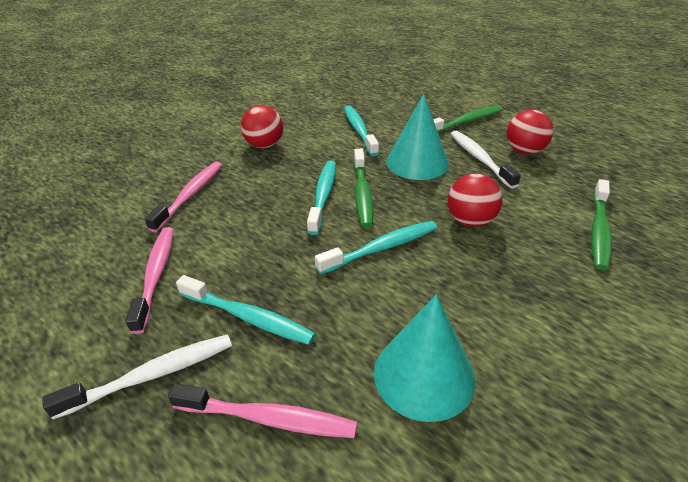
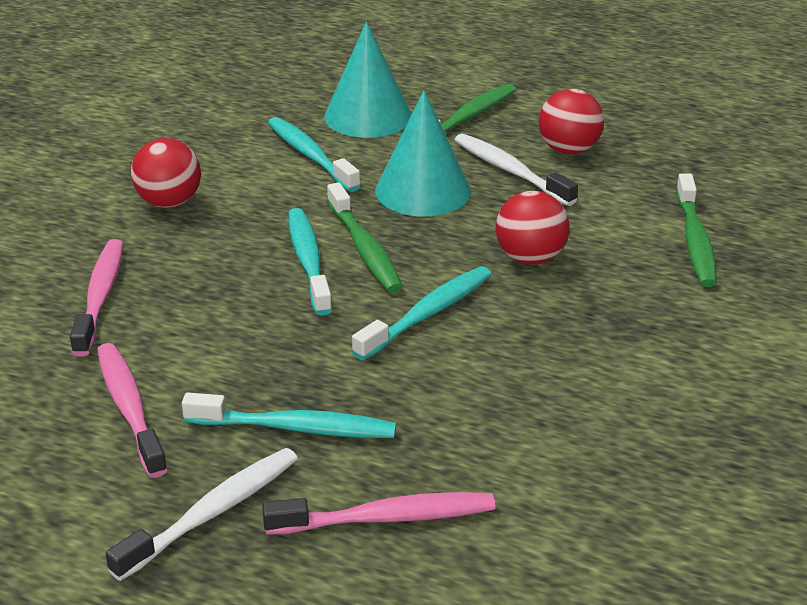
camera: 20 degrees left, 5 degrees down
(424, 375) = (544, 438): turquoise cone -> turquoise cone (368, 116)

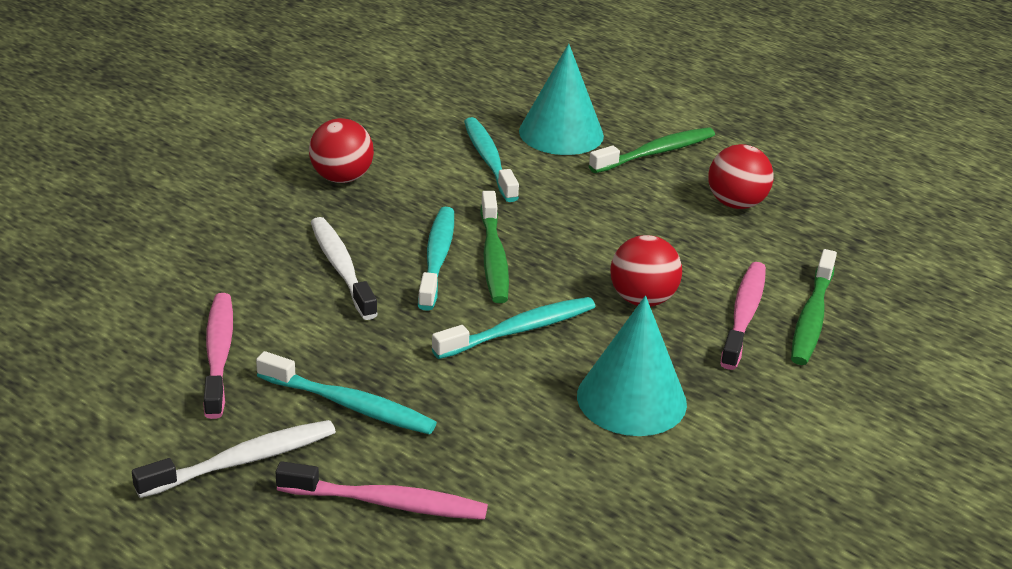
camera: 15 degrees right, 0 degrees up
(100, 296) = (242, 250): pink toothbrush -> pink toothbrush (744, 315)
(423, 191) = (575, 214): turquoise cone -> turquoise cone (631, 399)
(510, 171) = (668, 212): white toothbrush -> white toothbrush (341, 268)

